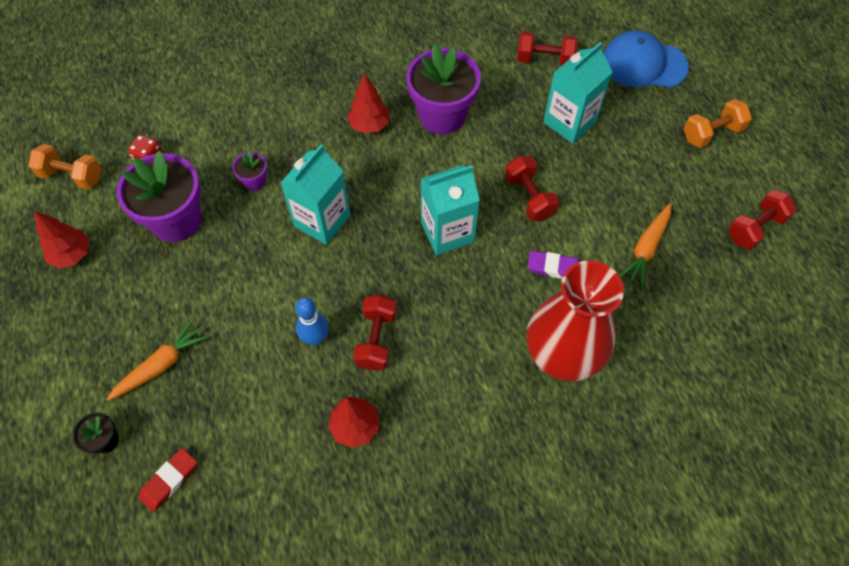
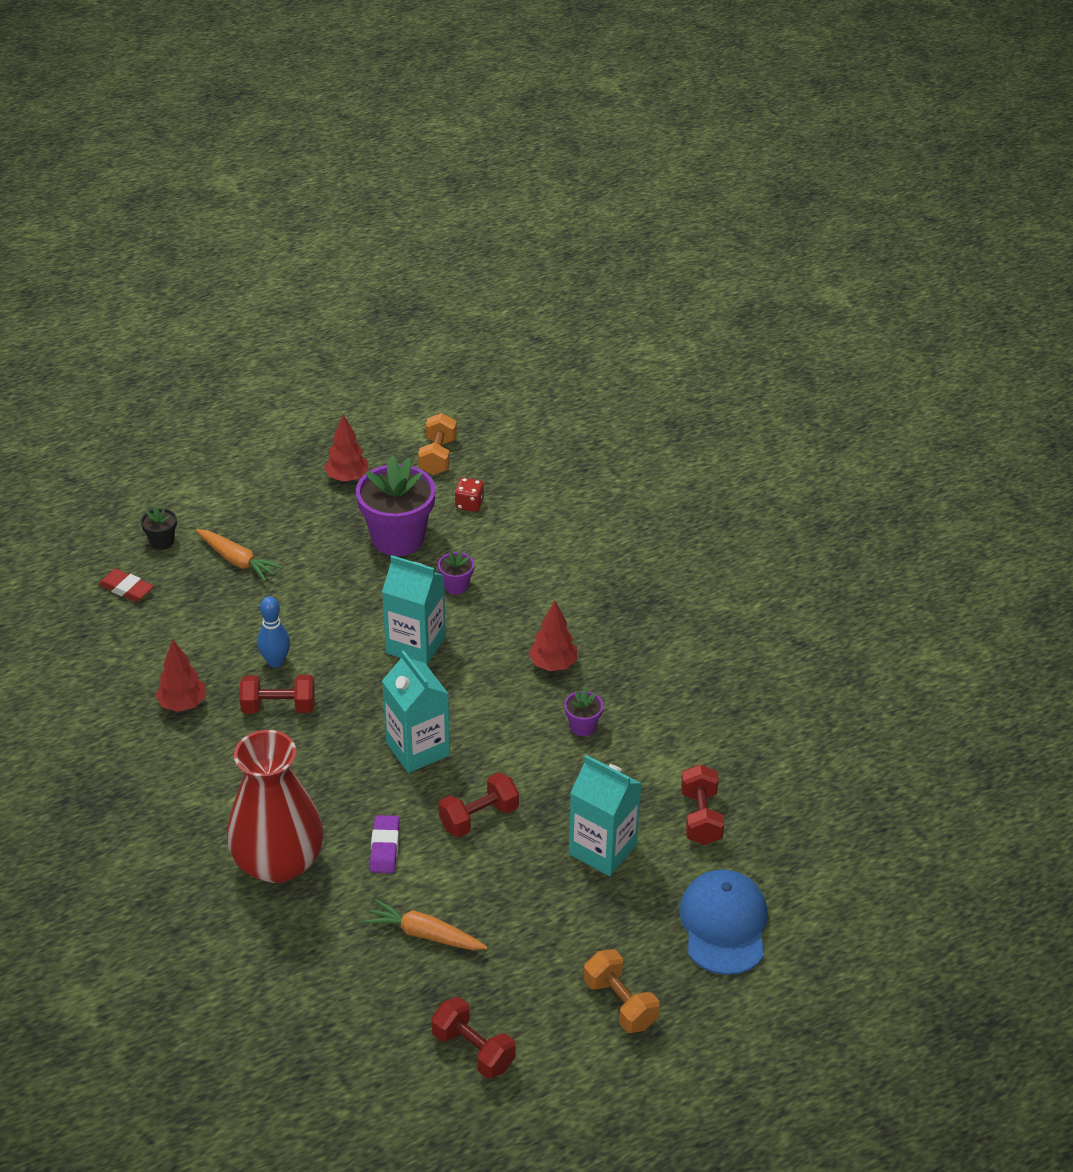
camera: 80 degrees right, 20 degrees down
(442, 115) = (583, 726): purple flower pot -> purple flower pot, size x0.45

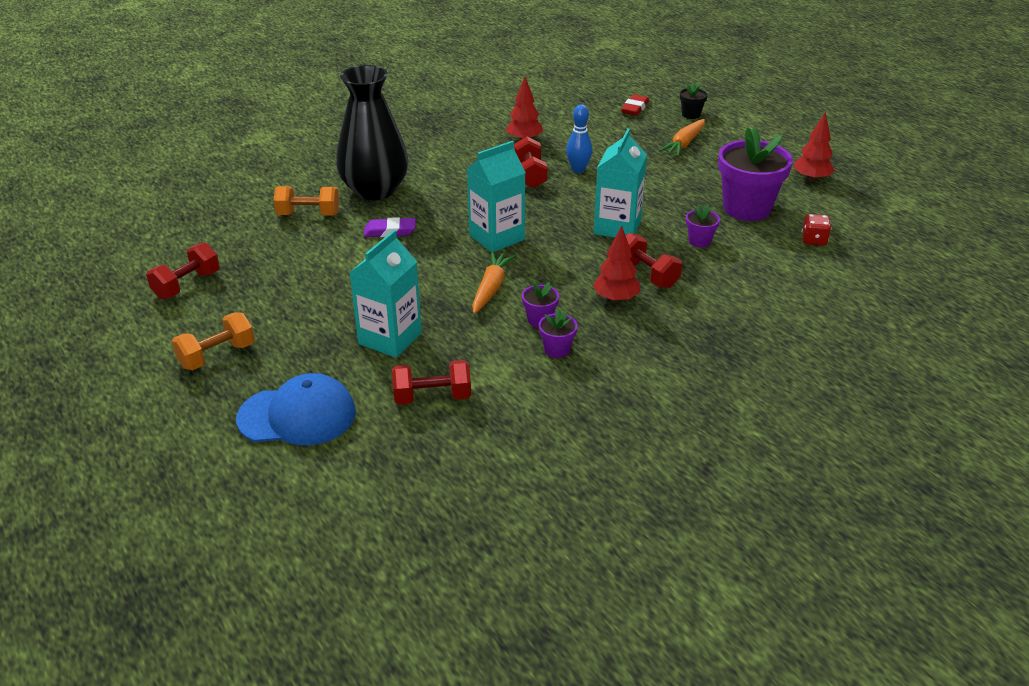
camera: 85 degrees right, 5 degrees down
(278, 862) = (375, 190): red vase -> black vase
(424, 934) = (302, 255): orange carrot -> orange carrot (491, 288)
(438, 457) = (870, 219): orange dumbbell -> orange dumbbell (308, 214)
(479, 817) = (423, 271): red dumbbell -> red dumbbell (647, 275)
(633, 718) = (557, 350): none -> purple flower pot

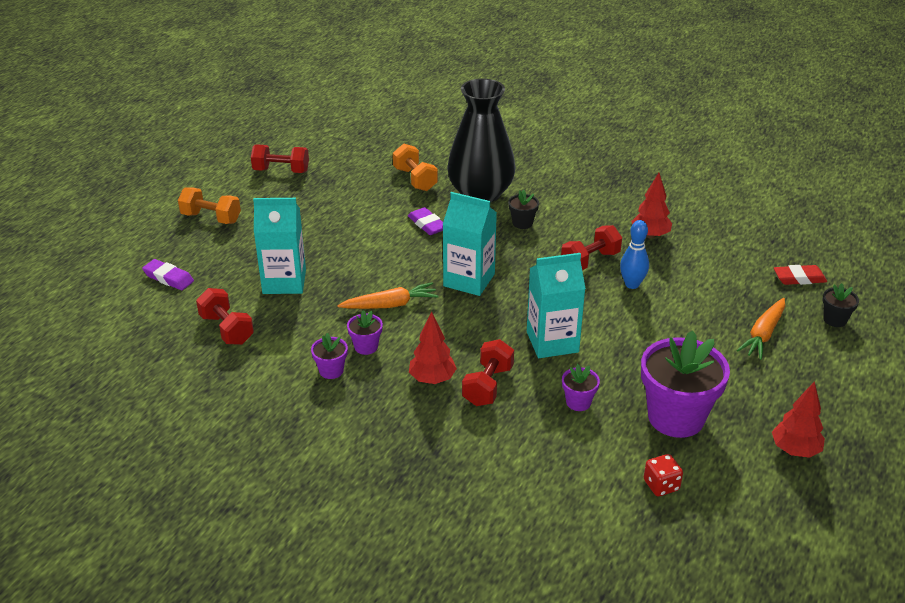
camera: 60 degrees right, 0 degrees up
(297, 415) = (168, 278): blue cap -> purple eraser
(443, 186) = (522, 223): none -> black flower pot
(684, 144) = (763, 334): orange carrot -> orange carrot turned 60 degrees counterclockwise

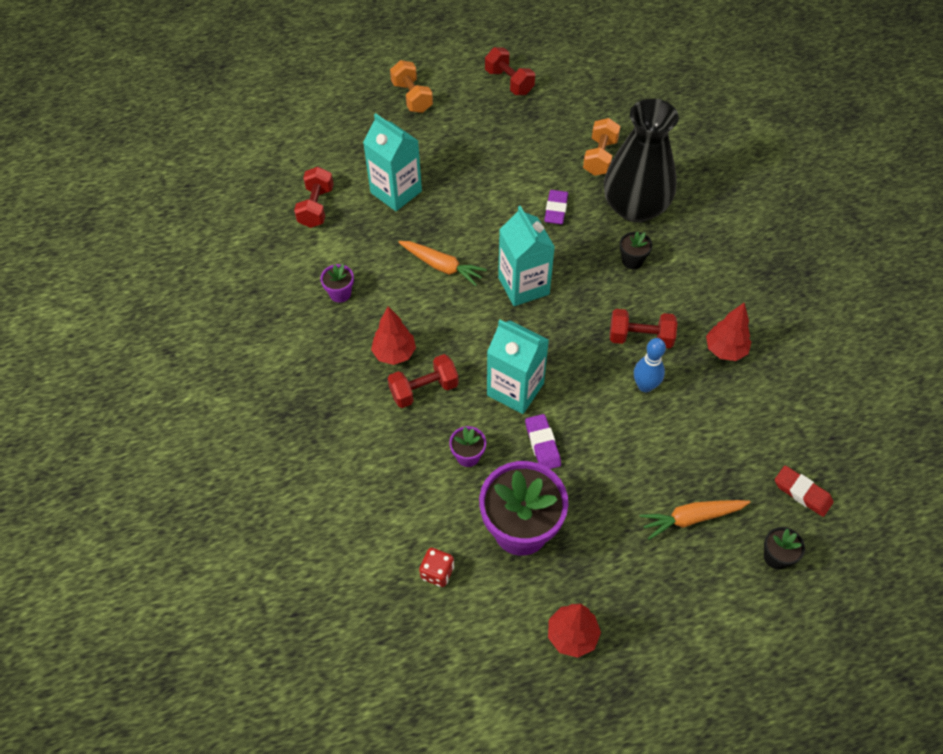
camera: 45 degrees right, 20 degrees up
(168, 278) = (328, 135): purple eraser -> purple eraser (542, 444)
(366, 347) = (384, 291): purple flower pot -> none

